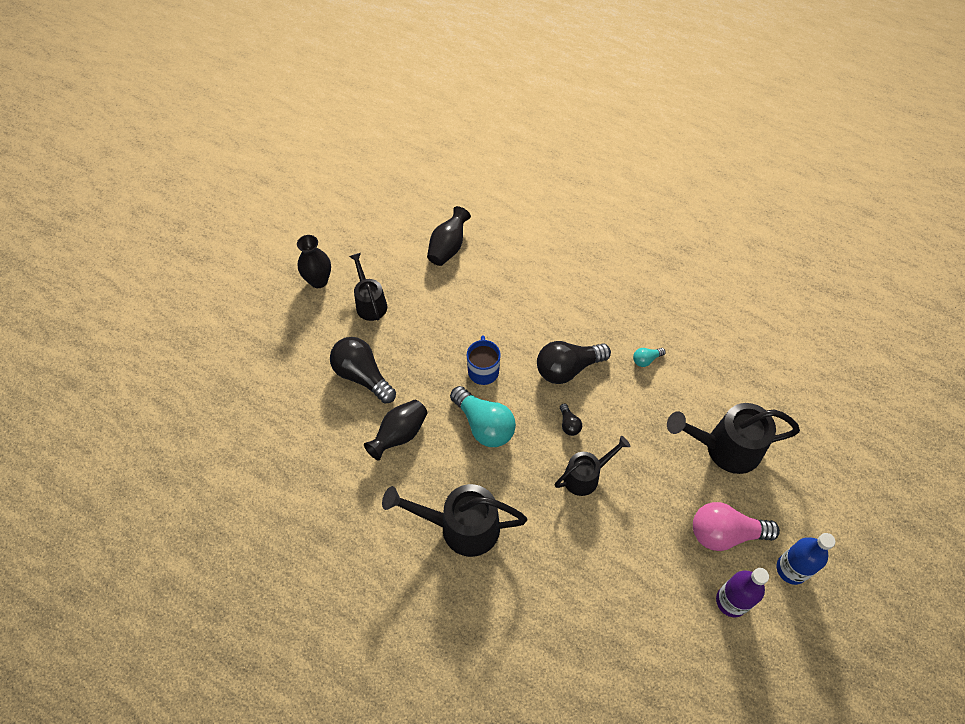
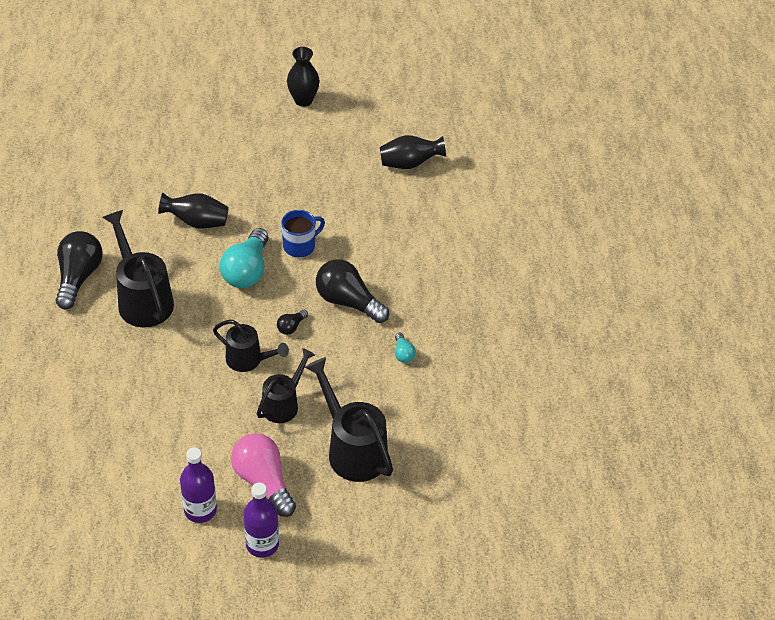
camera: 55 degrees right, 10 degrees down
(362, 376) = (234, 172): black light bulb -> black light bulb (78, 277)
(370, 303) = (308, 142): black watering can -> black watering can (284, 403)
(646, 360) = (403, 353): turquoise light bulb -> turquoise light bulb turned 135 degrees counterclockwise
(791, 569) = (262, 544): blue bottle -> purple bottle

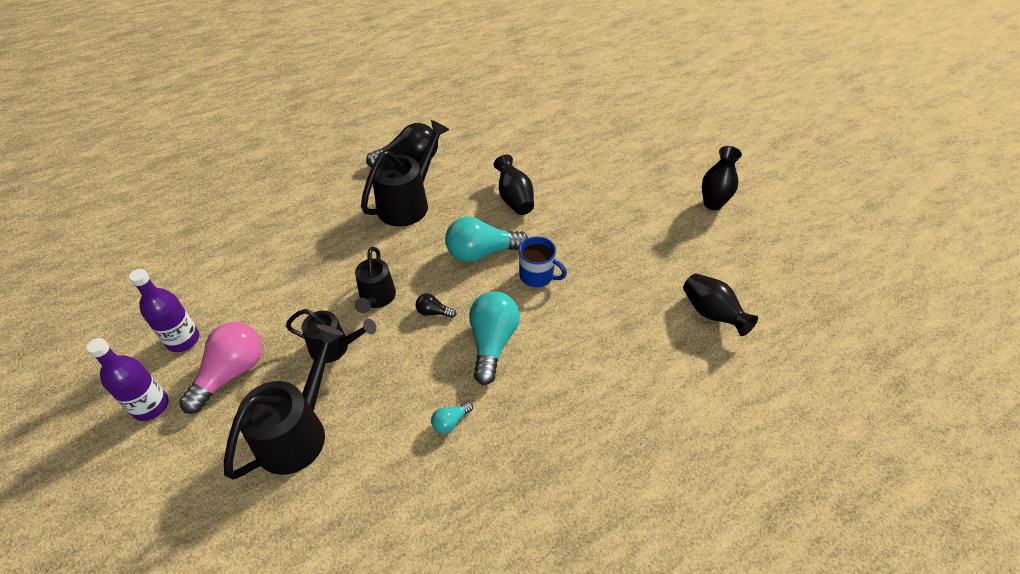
camera: 65 degrees right, 0 degrees up
(348, 301) = (492, 342): black light bulb -> turquoise light bulb

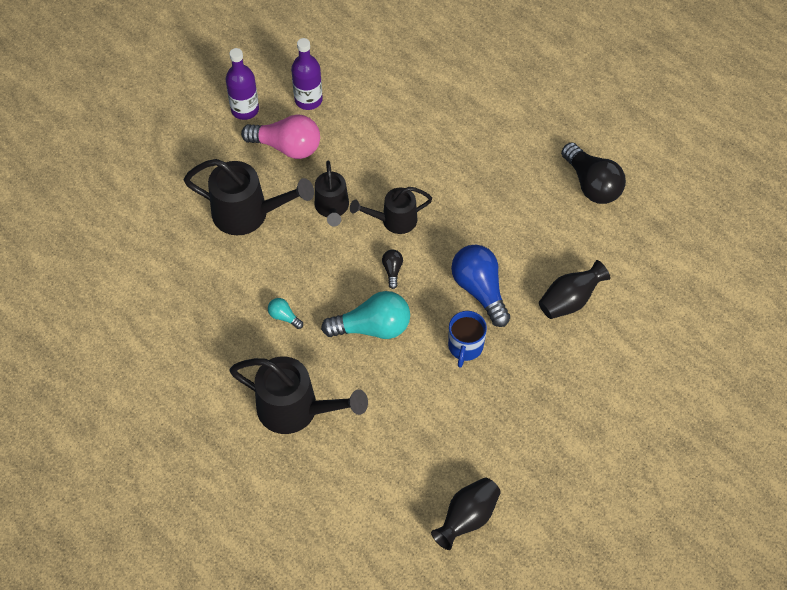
camera: 75 degrees right, 10 degrees up
(409, 203) = (526, 205): black watering can -> black watering can (296, 410)
(481, 252) = (479, 290): turquoise light bulb -> blue light bulb
(713, 203) = (641, 509): black vase -> none

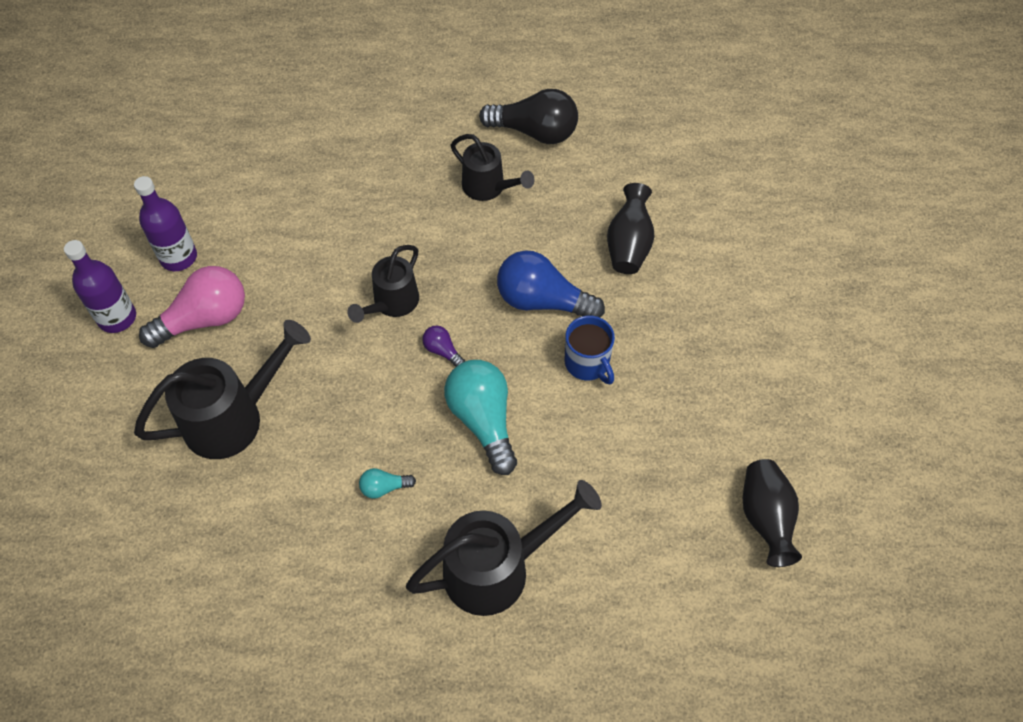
camera: 45 degrees left, 0 degrees up
(332, 208) = (318, 341): black watering can -> black watering can (489, 188)
(372, 327) = (483, 420): turquoise light bulb -> turquoise light bulb turned 60 degrees counterclockwise
(392, 270) = (442, 351): black light bulb -> purple light bulb

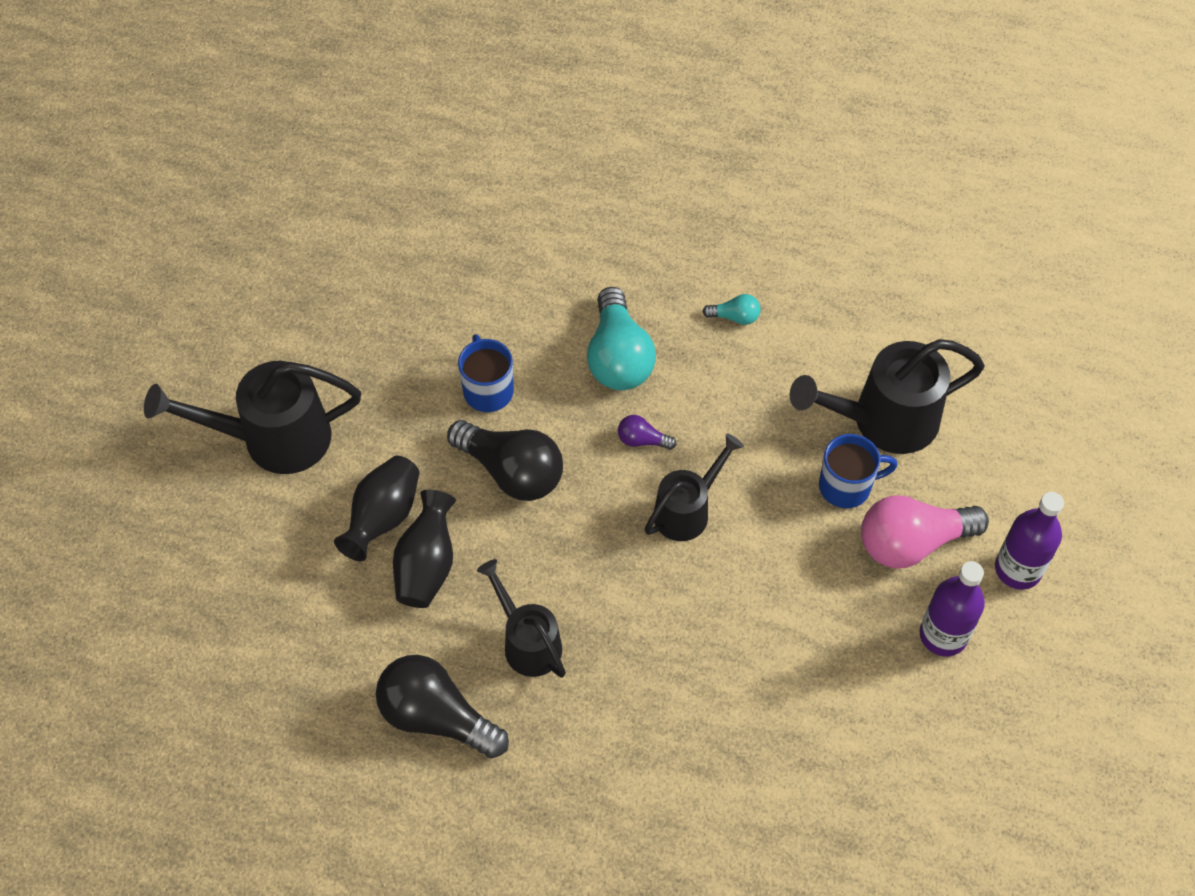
camera: 165 degrees left, 0 degrees up
(262, 352) = (846, 486): none -> blue mug
(442, 351) = (642, 440): purple light bulb -> purple light bulb turned 135 degrees clockwise
(499, 568) = (641, 226): black watering can -> black watering can (272, 438)
(542, 301) = (512, 472): blue light bulb -> black light bulb
(765, 518) = (378, 211): black vase -> black vase (427, 565)

